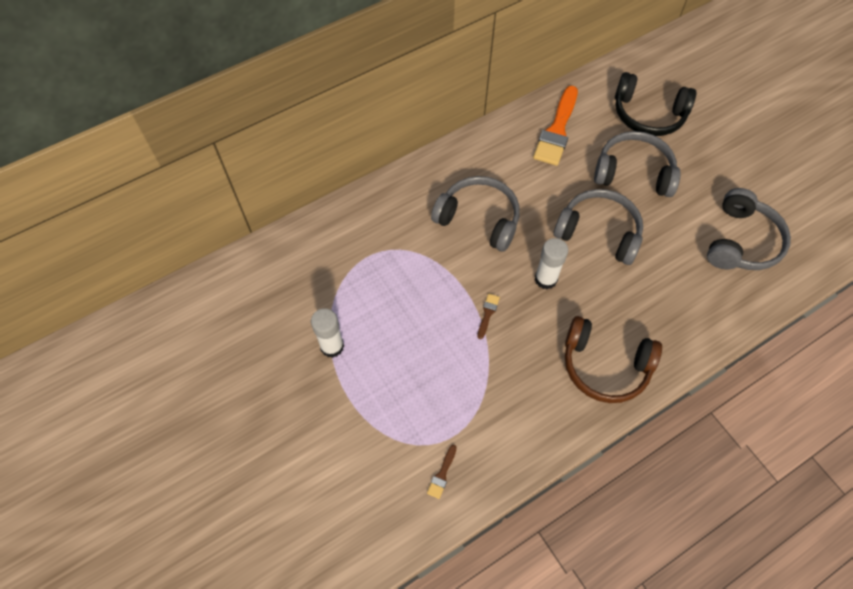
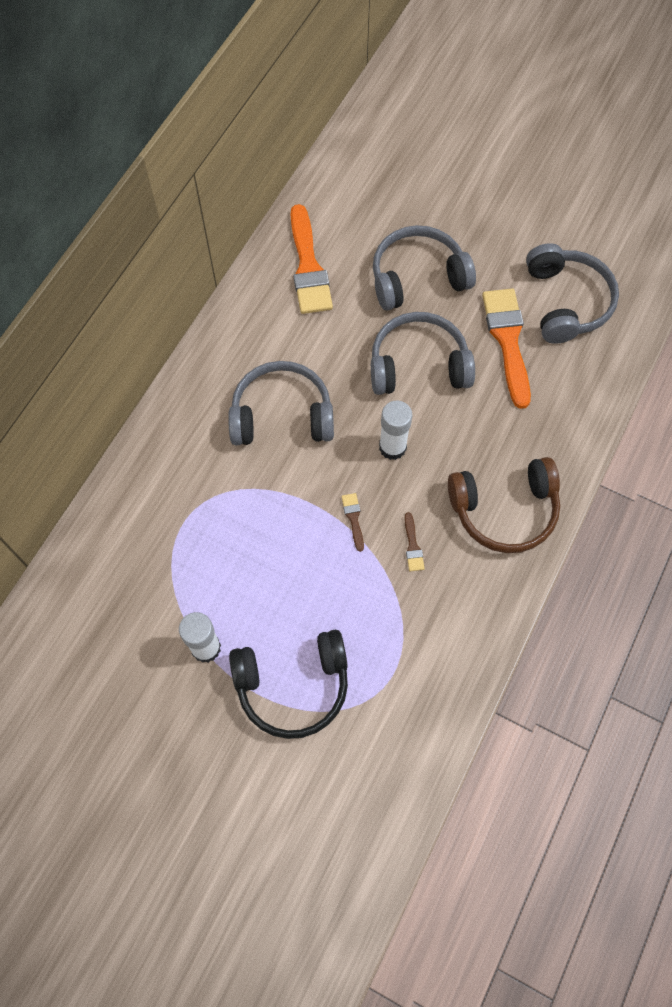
camera: 30 degrees left, 5 degrees up
(442, 474) = (406, 718): brown brush -> brown brush (412, 546)
(648, 114) = (396, 200): black headphones -> black headphones (293, 685)
(678, 247) = (507, 341): none -> orange brush

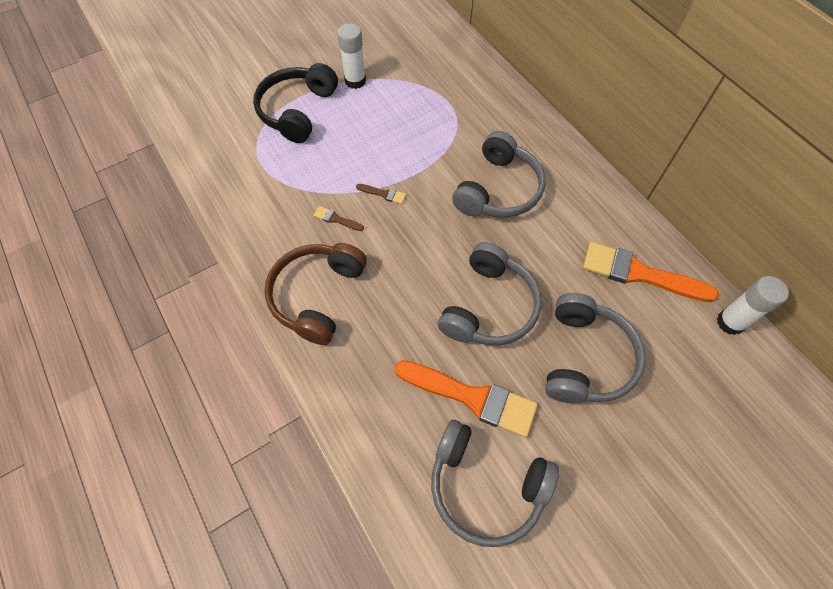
camera: 120 degrees right, 5 degrees down
(392, 447) = (424, 247): white glue stick -> white glue stick (730, 322)

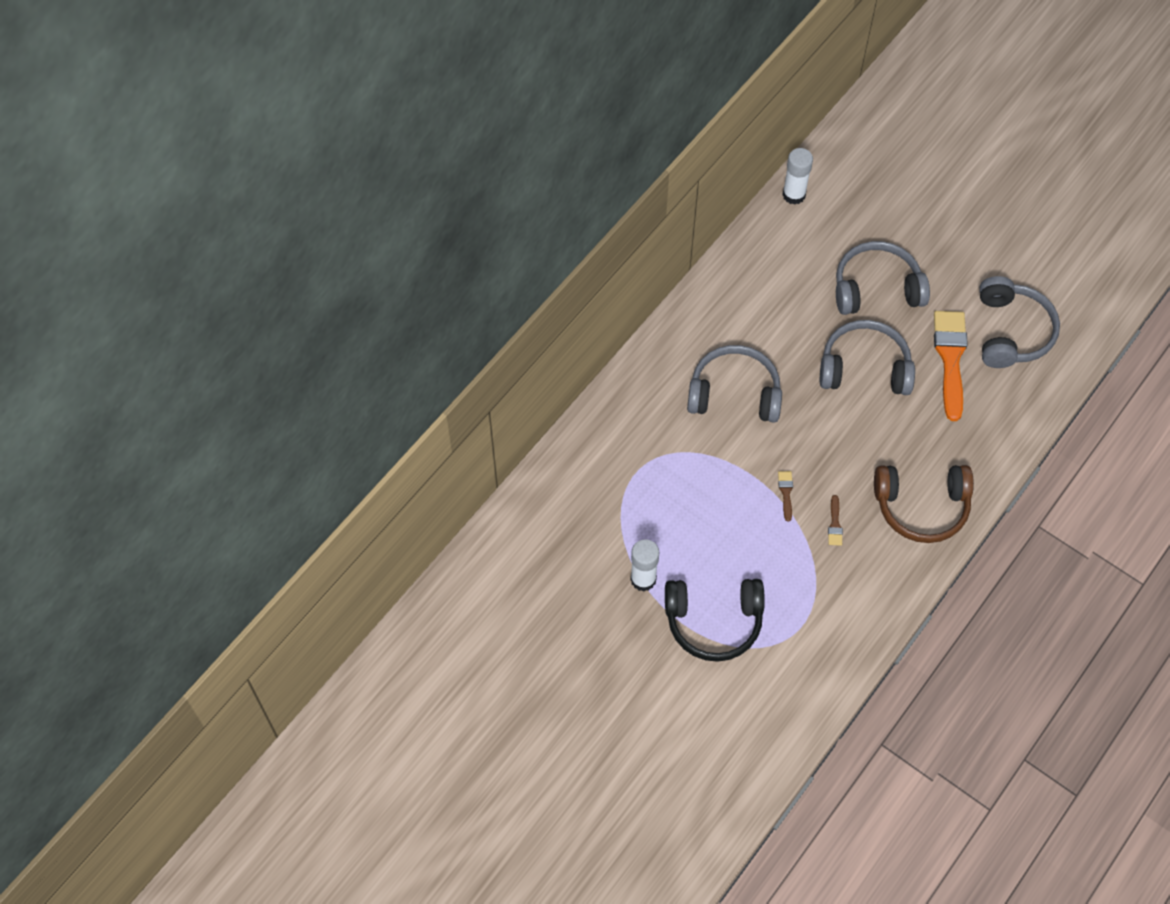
camera: 110 degrees left, 0 degrees up
(639, 274) = (776, 263): orange brush -> none

